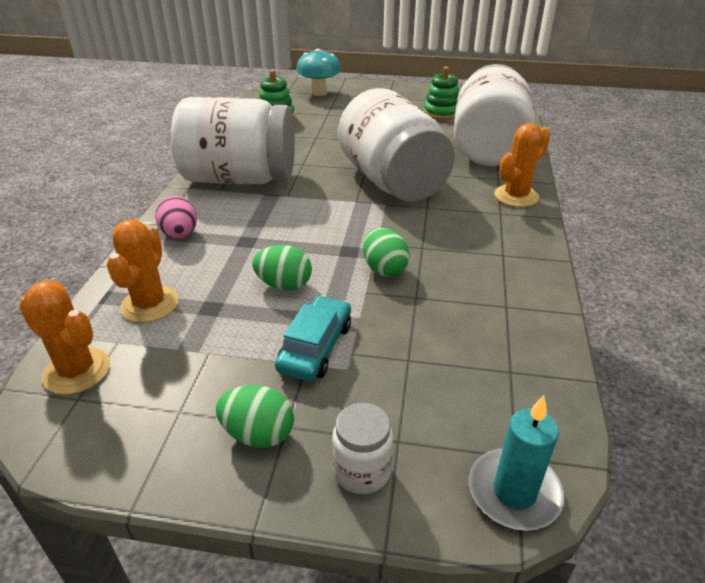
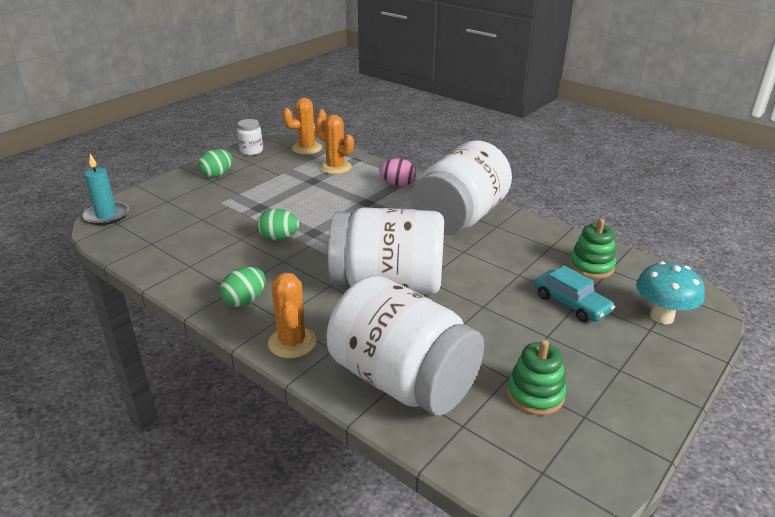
camera: 120 degrees right, 5 degrees down
(284, 285) = (306, 203): green egg -> green egg (245, 301)
(316, 347) = (245, 198): turquoise car -> turquoise car (571, 303)
(362, 471) = (168, 189): white jar -> white jar (251, 151)

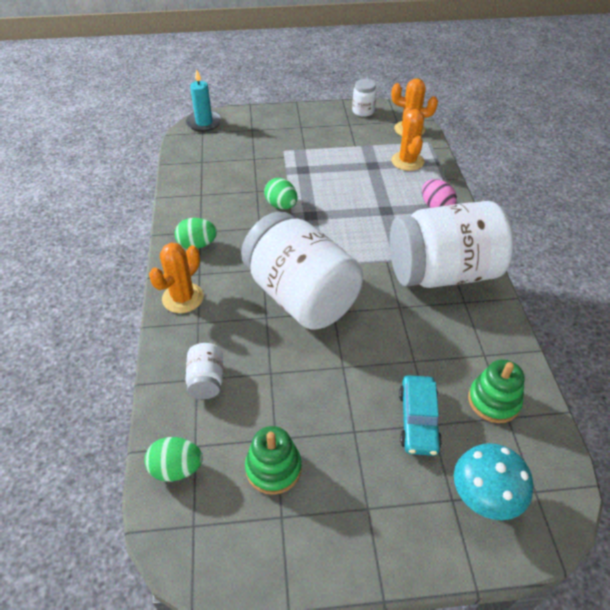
camera: 45 degrees right, 15 degrees up
(217, 175) = (311, 123): green egg -> green egg (176, 468)
(402, 380) = (206, 380): white jar -> white jar, size x0.40

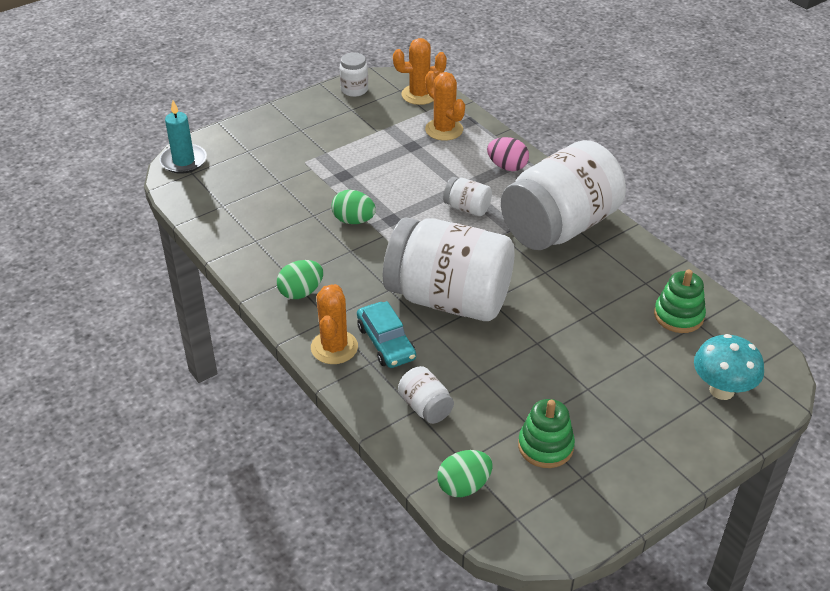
camera: 30 degrees left, 5 degrees down
(376, 228) = (467, 208): none -> white jar
(418, 420) = (632, 357): turquoise car -> turquoise car (386, 342)

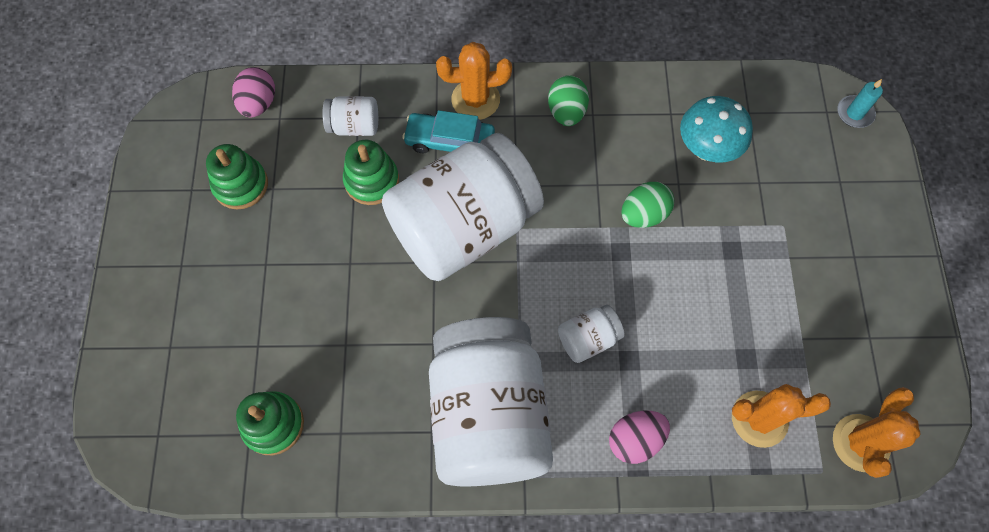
camera: 125 degrees right, 25 degrees up
(183, 161) = (854, 113): turquoise candle -> turquoise candle, size x0.65
(334, 347) = (475, 99): orange cactus -> orange cactus turned 45 degrees counterclockwise
(354, 90) = (916, 368): white jar -> none
(462, 368) = (372, 181): none -> green stacking toy
(464, 486) = (258, 103): green egg -> pink egg
(721, 390) = (163, 378): turquoise mushroom -> turquoise mushroom (706, 149)

